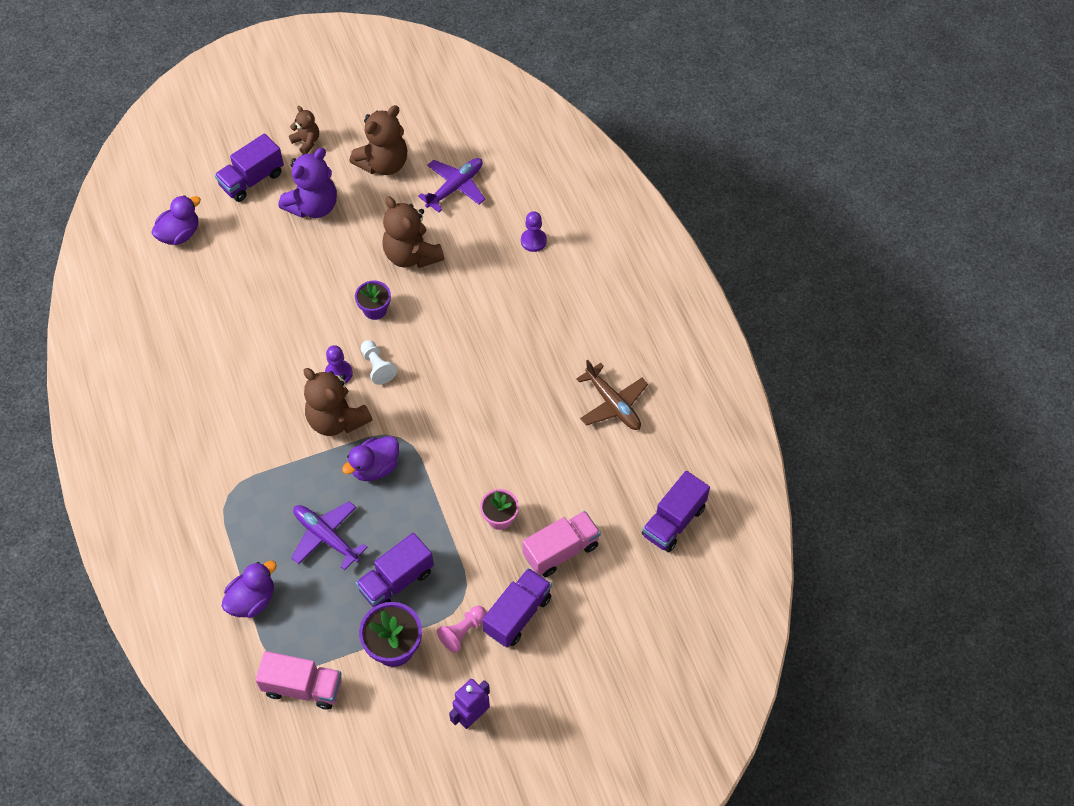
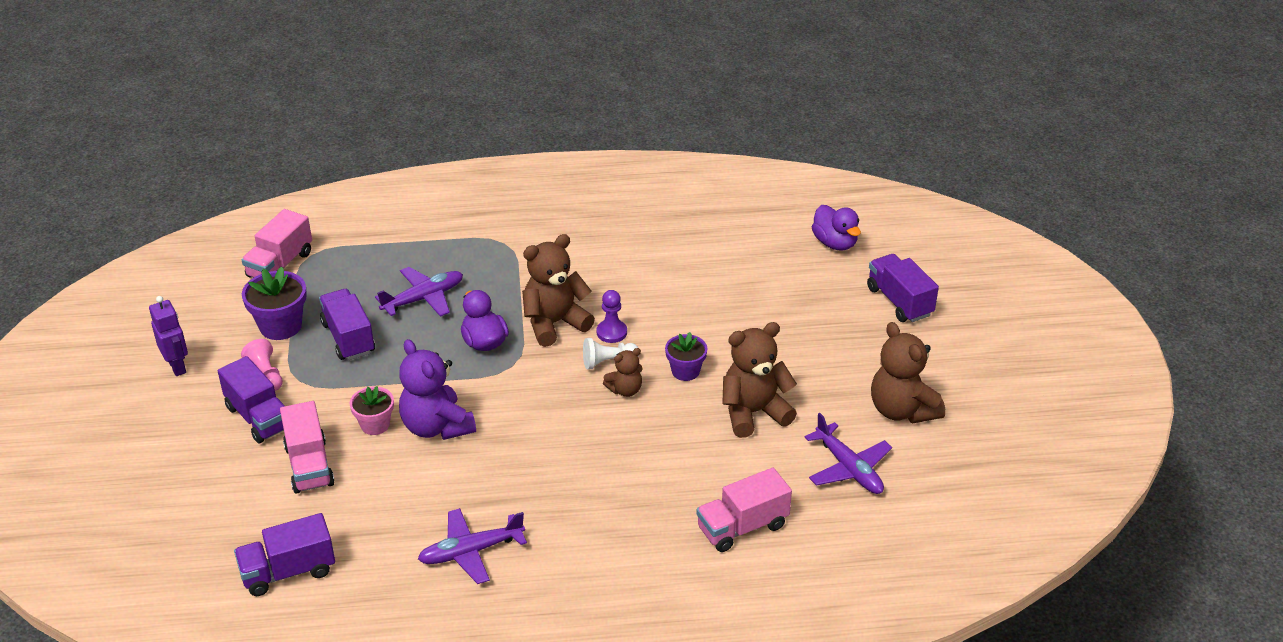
camera: 105 degrees right, 20 degrees down
(252, 600) = (385, 245): purple duck -> none
(306, 142) = (949, 350): brown teddy bear -> brown teddy bear (625, 390)
(313, 206) = (849, 343): purple teddy bear -> purple teddy bear (436, 427)
(533, 241) = (742, 527): purple pawn -> pink truck
(613, 404) = (471, 551): brown plane -> purple plane
(673, 521) = (288, 571): purple truck -> purple truck turned 75 degrees counterclockwise

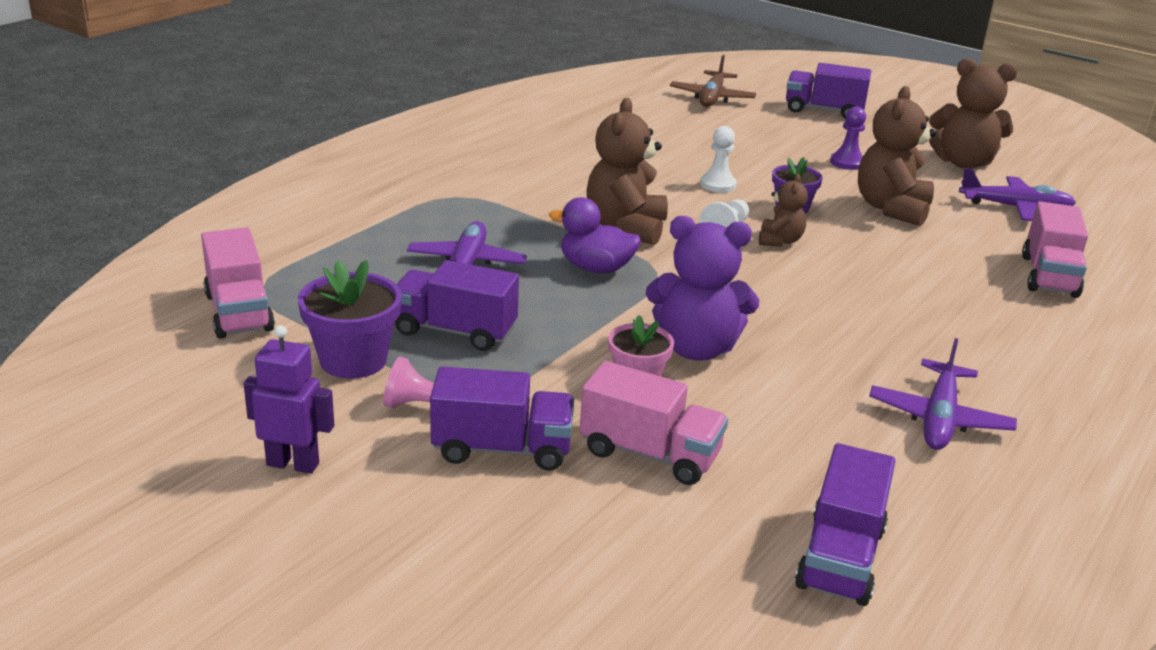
camera: 50 degrees left, 10 degrees down
(611, 332) = (684, 211): purple pawn -> purple pawn (847, 163)
(676, 324) = (718, 185): none -> white pawn
(835, 243) = (712, 98): purple duck -> brown plane

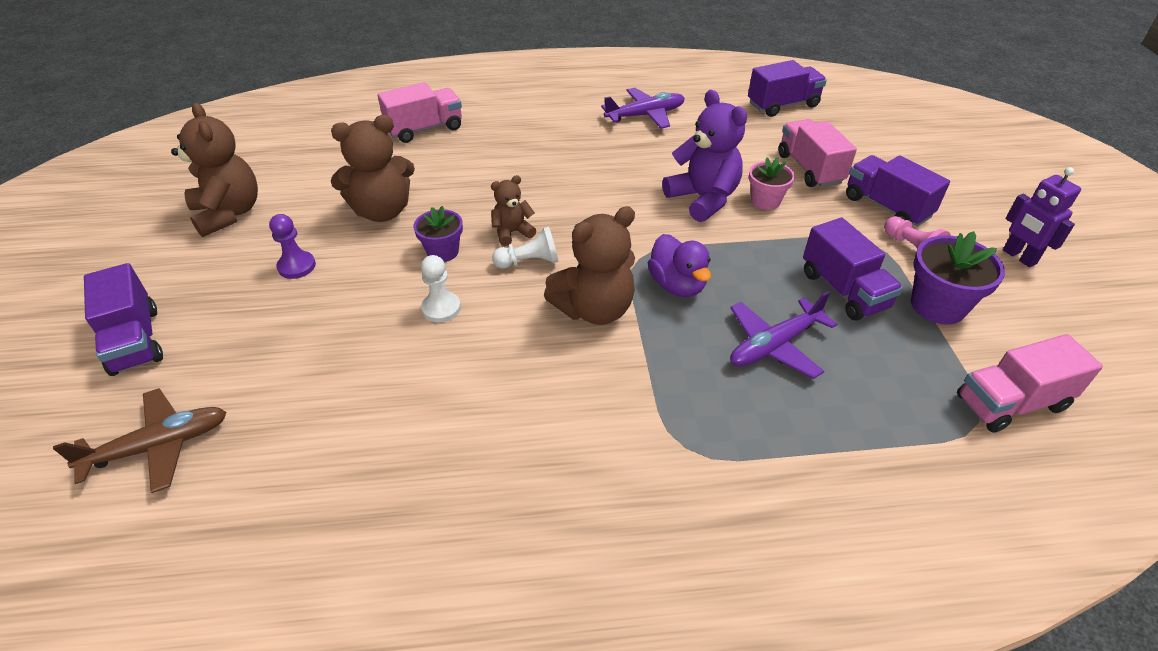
camera: 130 degrees left, 15 degrees up
(239, 312) = (1011, 403): pink truck -> pink truck turned 135 degrees counterclockwise
(1015, 207) = (313, 167): purple plane -> none

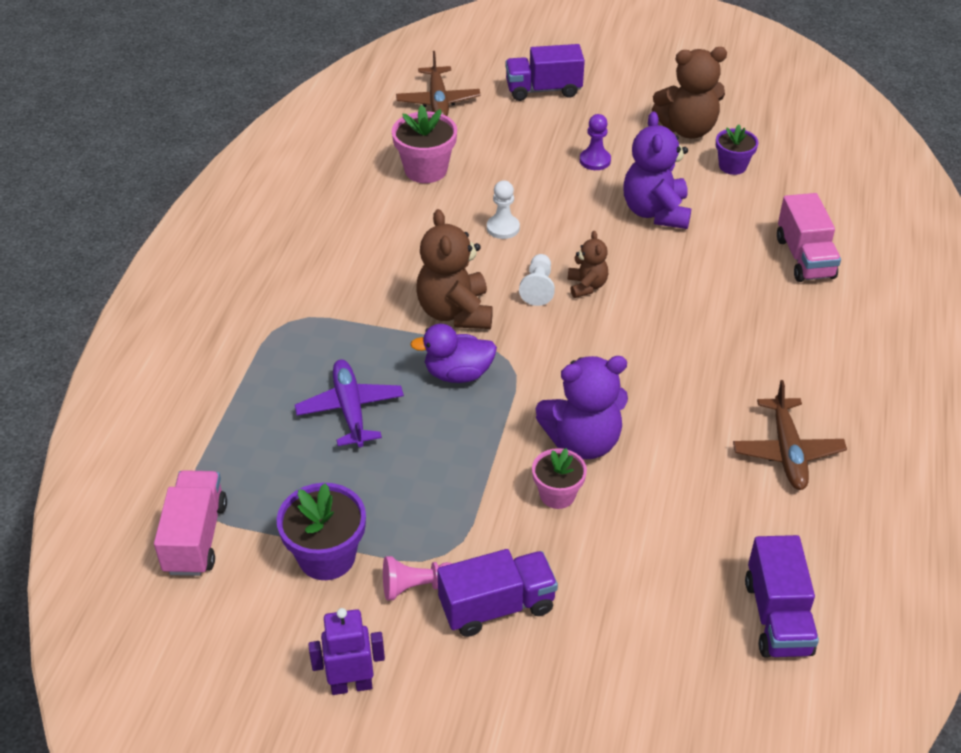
camera: 110 degrees right, 0 degrees up
(339, 409) = (425, 170): none -> pink flower pot
(382, 211) = (655, 212): brown teddy bear -> purple teddy bear
(443, 252) = (577, 239): purple flower pot -> purple flower pot (732, 166)
(645, 115) = (787, 451): purple plane -> brown plane
(809, 169) = (605, 568): pink truck -> none
(843, 290) = (387, 492): purple truck -> none

